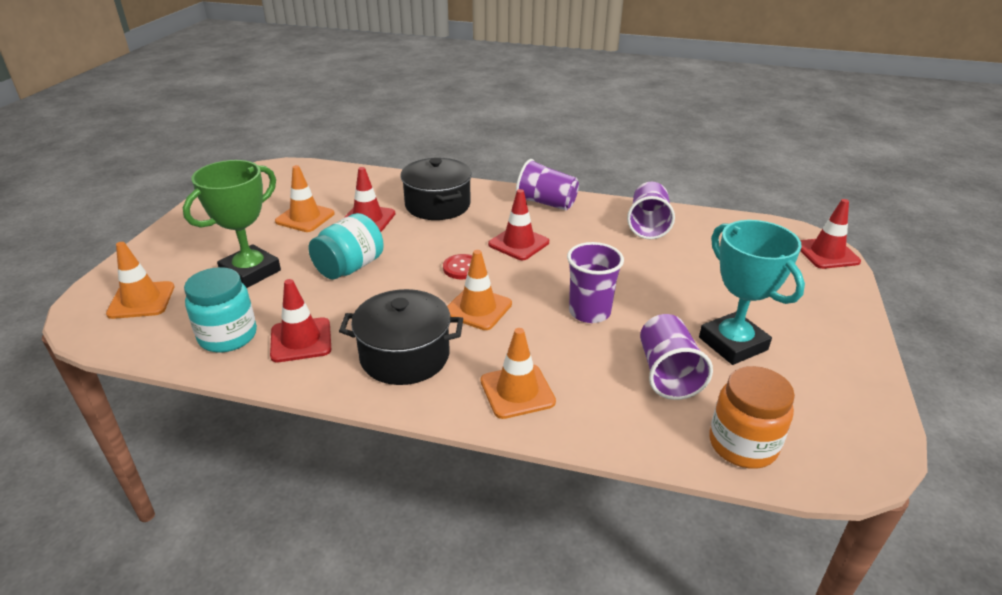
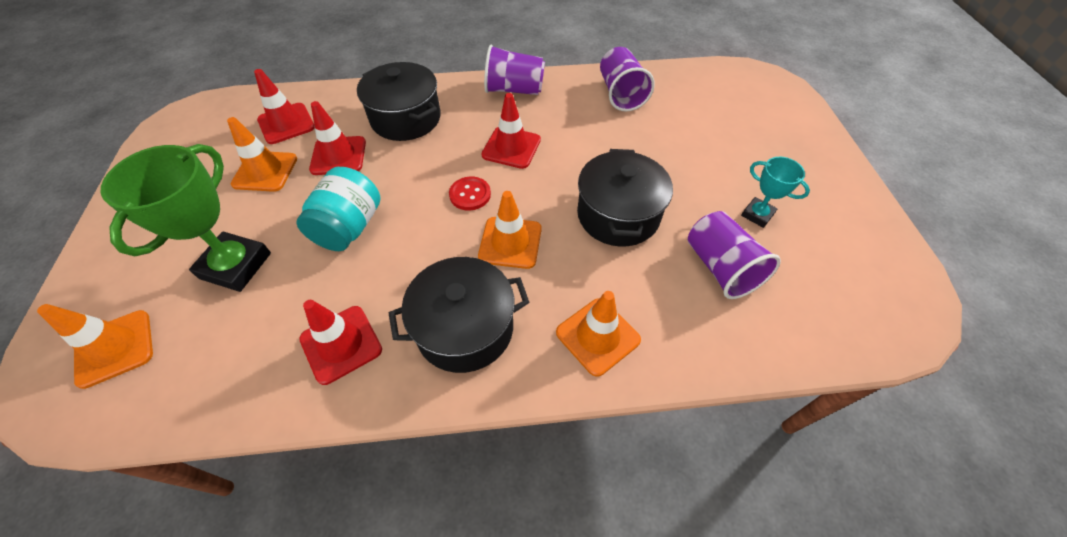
camera: 20 degrees left, 20 degrees up
(228, 336) = (251, 367): turquoise jar -> none
(589, 312) = (618, 215): purple cup -> black pot
(733, 344) = (757, 214): turquoise trophy -> turquoise trophy, size x0.53
(742, 445) = (819, 329): orange jar -> none
(827, 253) = (783, 89): red traffic cone -> red traffic cone (286, 124)

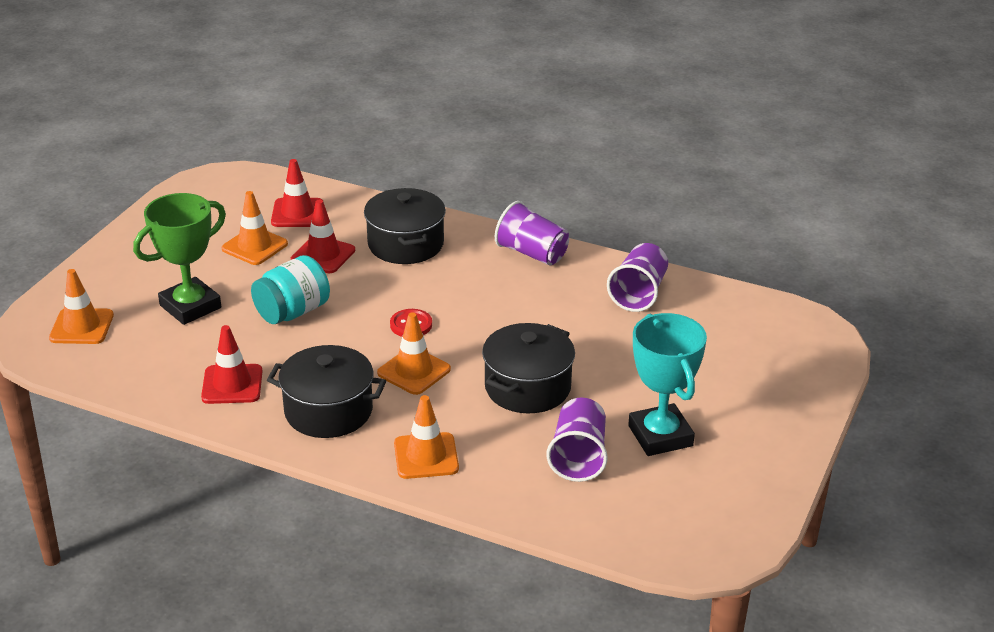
camera: 30 degrees right, 20 degrees down
(511, 147) = (482, 302): red traffic cone -> none
(757, 214) = (660, 436): turquoise trophy -> turquoise trophy, size x1.89

